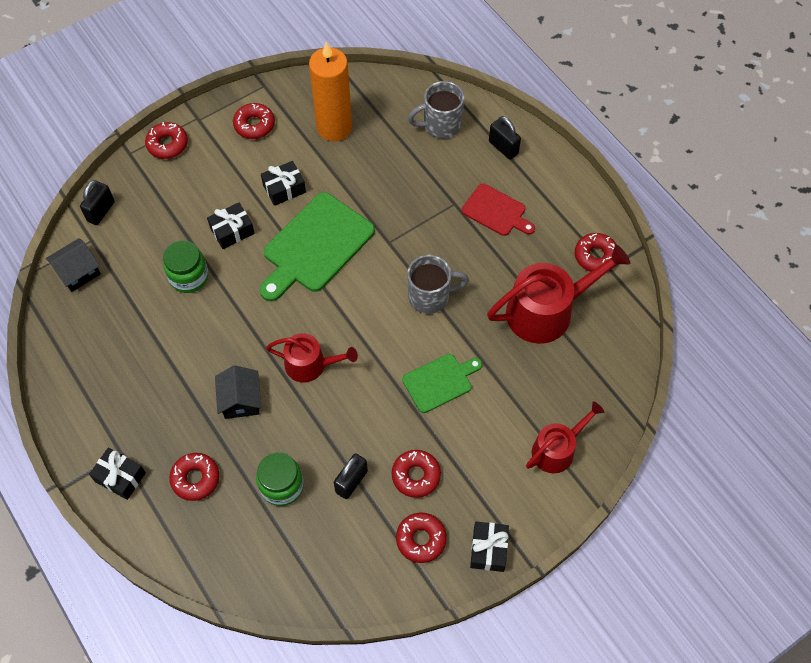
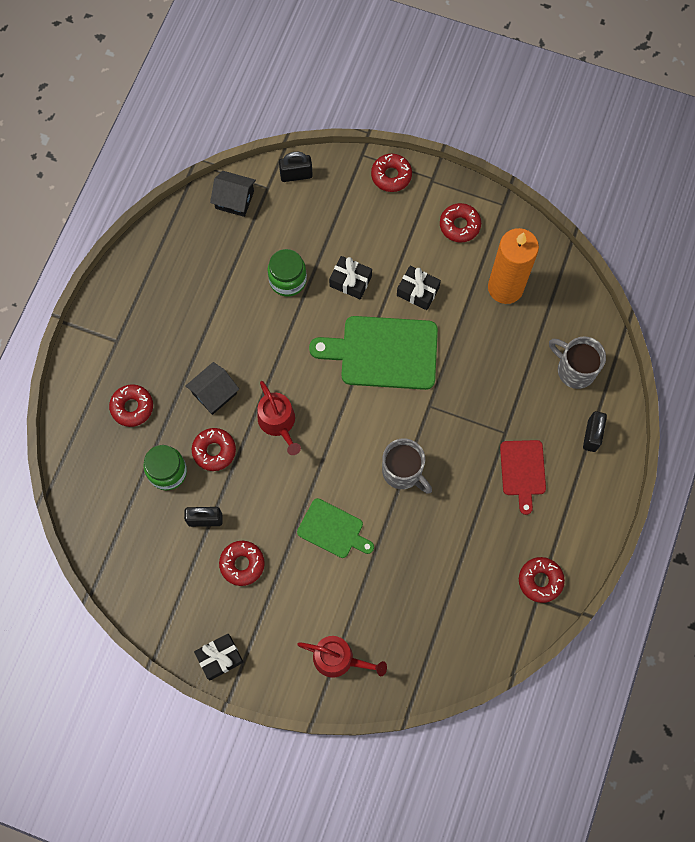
camera: 55 degrees right, 10 degrees up
(120, 477) = (98, 355): black gift -> none
(421, 539) = (194, 602): red donut -> red donut (214, 451)
(547, 311) = (458, 573): red watering can -> none

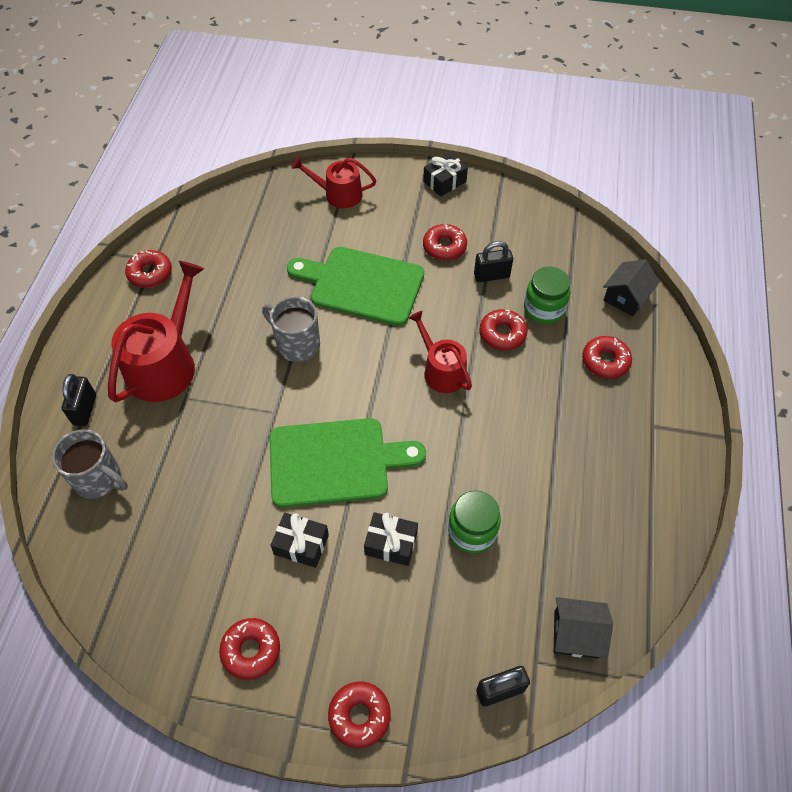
camera: 170 degrees right, 15 degrees down
(214, 393) = (521, 388): black house -> black house (626, 297)
(333, 529) = (362, 285): green cutting board -> green cutting board, size x1.74
(505, 288) = (185, 569): orange candle -> none
(523, 471) = (165, 364): red cutting board -> red watering can

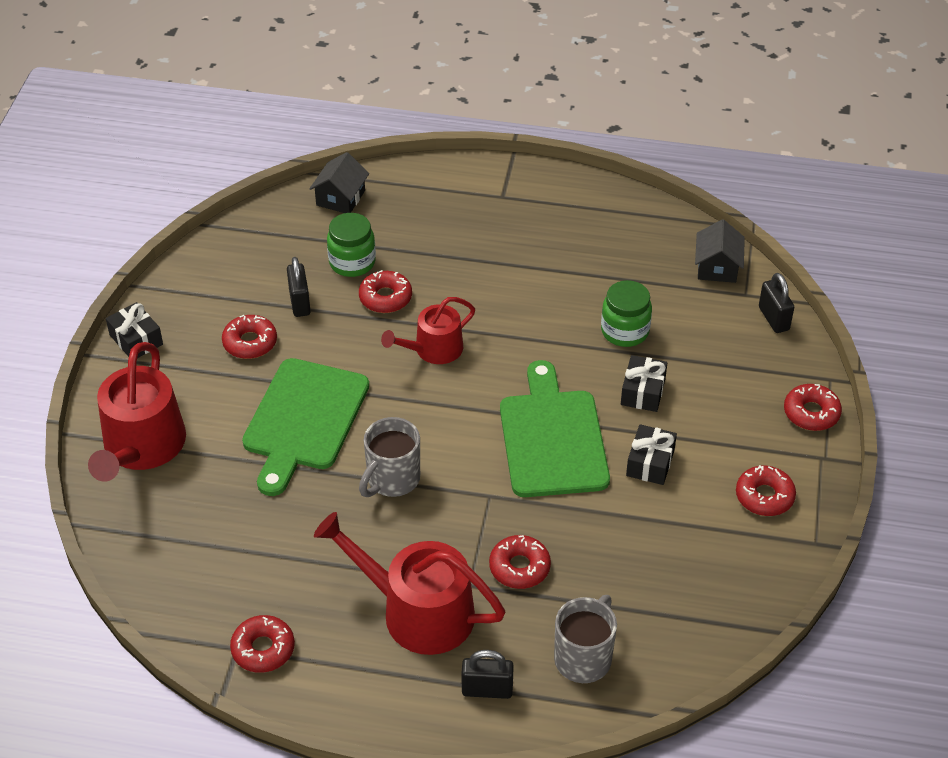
camera: 90 degrees left, 10 degrees down
(338, 194) = (141, 447): red watering can -> red watering can, size x1.65
(605, 361) = (424, 221): red donut -> red donut (519, 567)
(626, 297) = (340, 198): black house -> black house turned 75 degrees clockwise

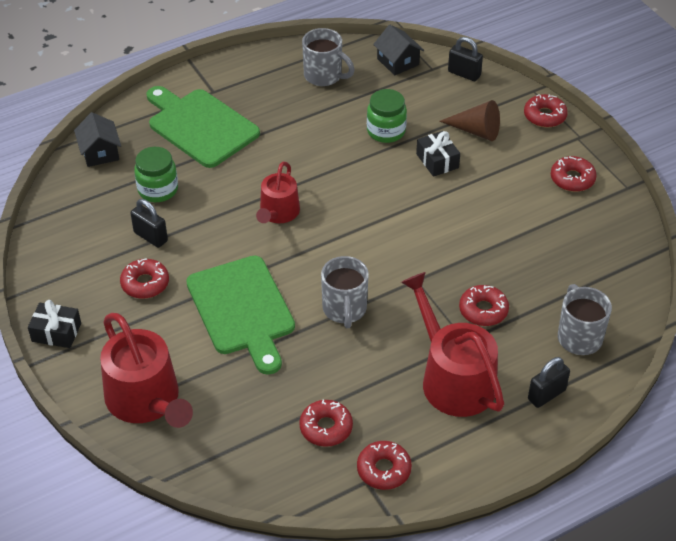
camera: 40 degrees left, 0 degrees up
(385, 298) = (208, 199): red donut -> red donut (326, 428)
(417, 611) = (453, 378): red watering can -> red watering can turned 75 degrees clockwise
(552, 438) = (415, 221): green cutting board -> green cutting board (200, 126)
(625, 240) = (324, 76): none -> grey mug
(650, 463) = (488, 200): black gift -> none
(718, 385) = (476, 131): none -> brown cone

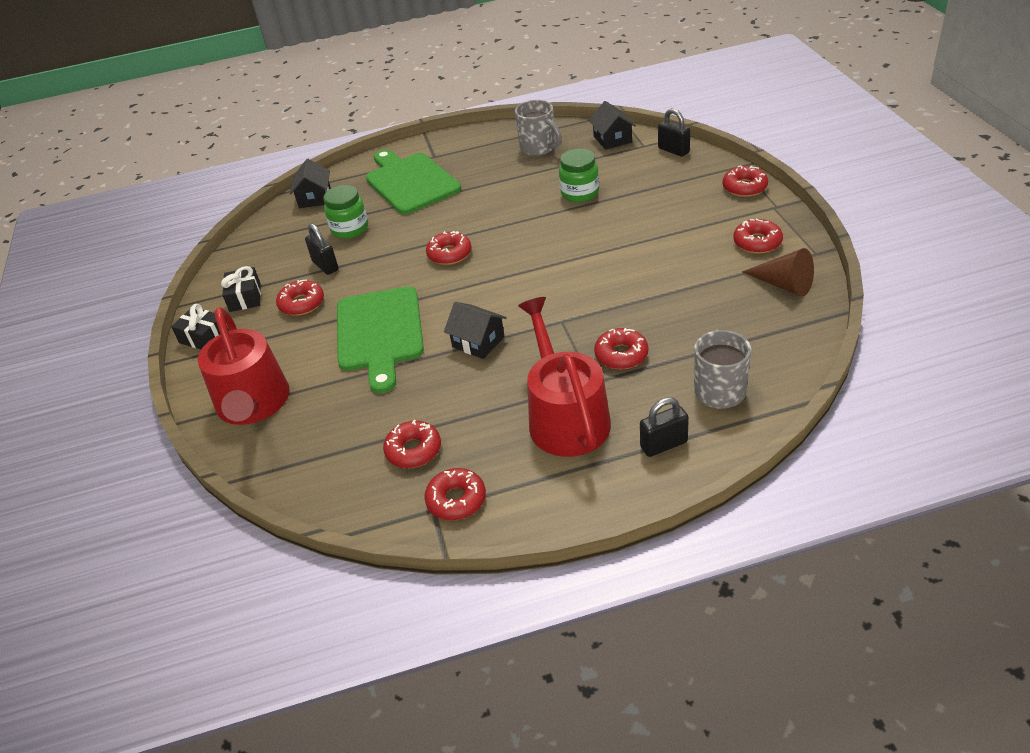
camera: 20 degrees right, 5 degrees down
(278, 213) = (449, 254): red watering can -> red donut
(344, 310) = (478, 342): grey mug -> black house
(437, 161) = (621, 219): black gift -> black gift (245, 297)
(476, 131) = (669, 197): brown cone -> brown cone (783, 285)

